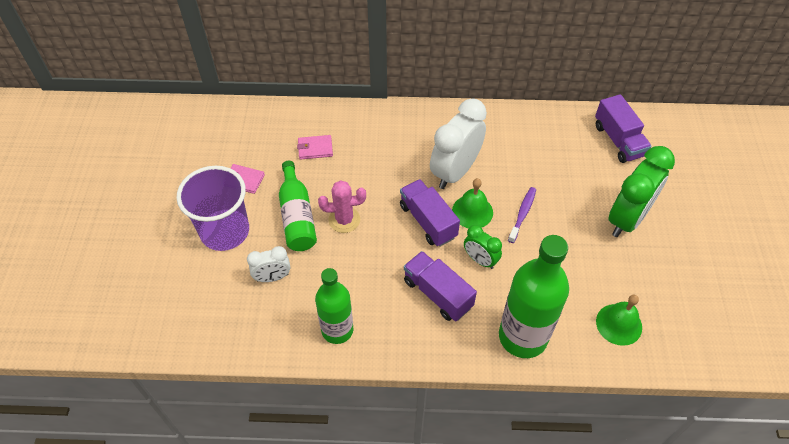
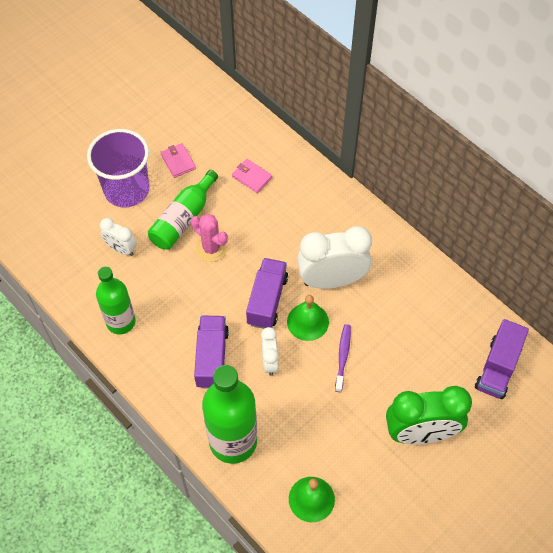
camera: 45 degrees right, 5 degrees up
(480, 260) = (269, 361): green clock -> white clock
(522, 214) = (343, 356): purple toothbrush -> purple toothbrush turned 60 degrees counterclockwise

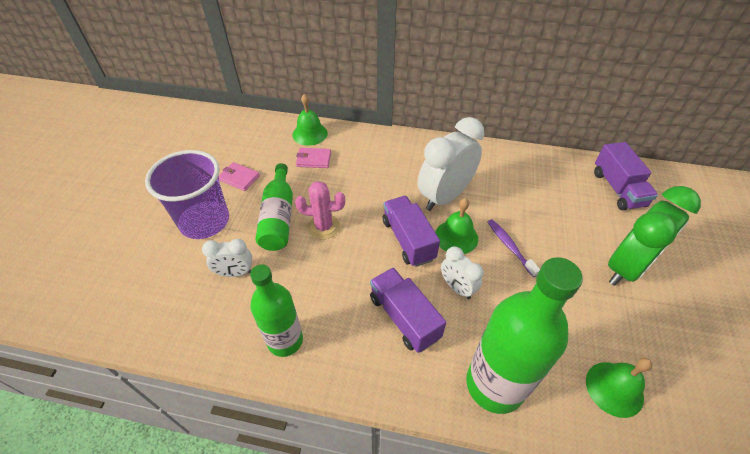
camera: 35 degrees left, 10 degrees down
(269, 146) = (310, 134): none -> green bell

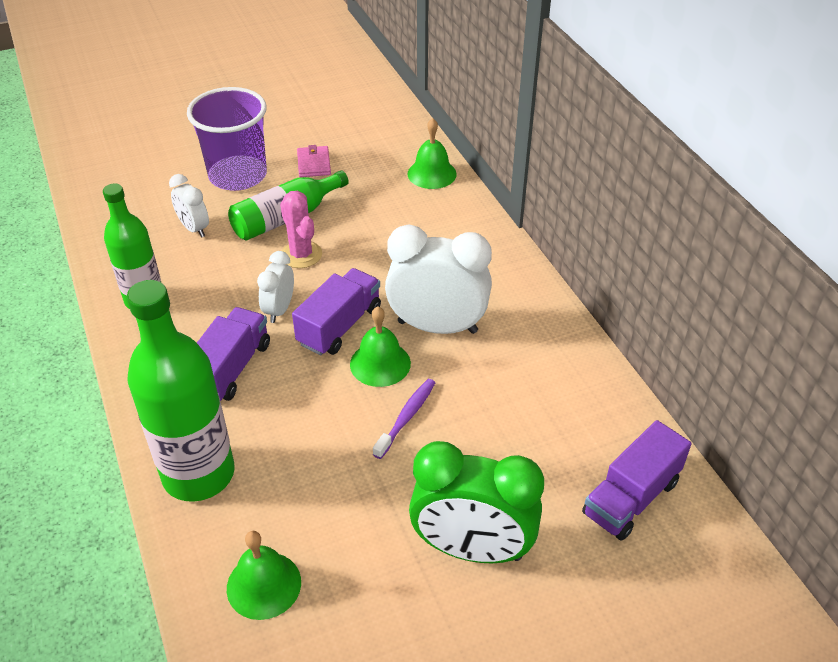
camera: 55 degrees right, 5 degrees down
(314, 159) = (393, 198): pink wallet -> none
(457, 288) = (303, 394): white clock -> white clock (279, 310)

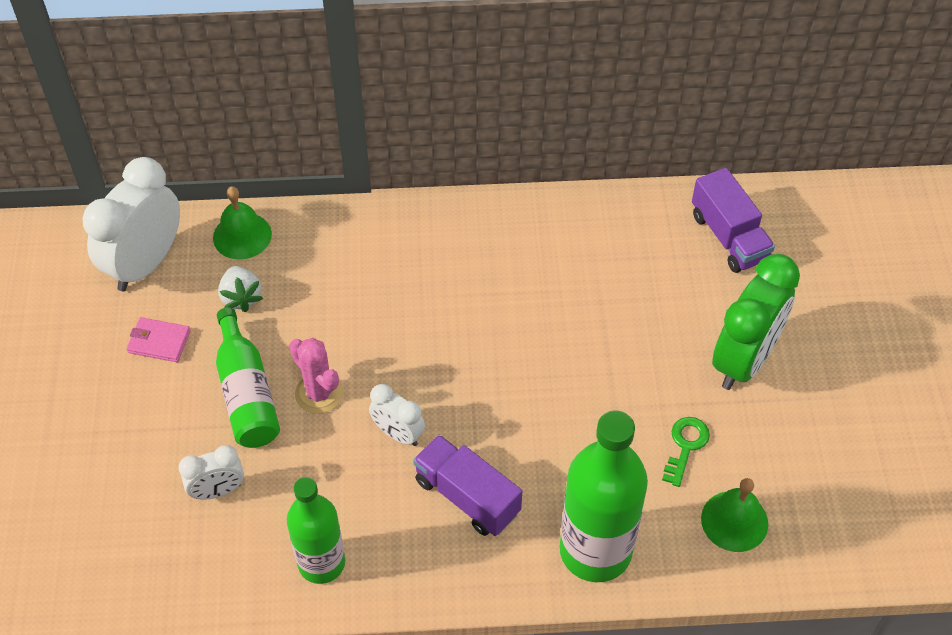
camera: 70 degrees left, 10 degrees up
(238, 175) = (138, 425): purple cup -> none
(301, 255) = (319, 393): pink cactus -> pink cactus turned 60 degrees clockwise
(339, 326) = (446, 386): purple truck -> none
(341, 520) = (685, 446): none -> green key
(373, 190) = (241, 297): none -> white strawberry
(380, 363) = (512, 366): green bell -> none
(406, 417) = (588, 364): purple toothbrush -> none
(437, 327) = (483, 305): white clock -> white clock (145, 264)

